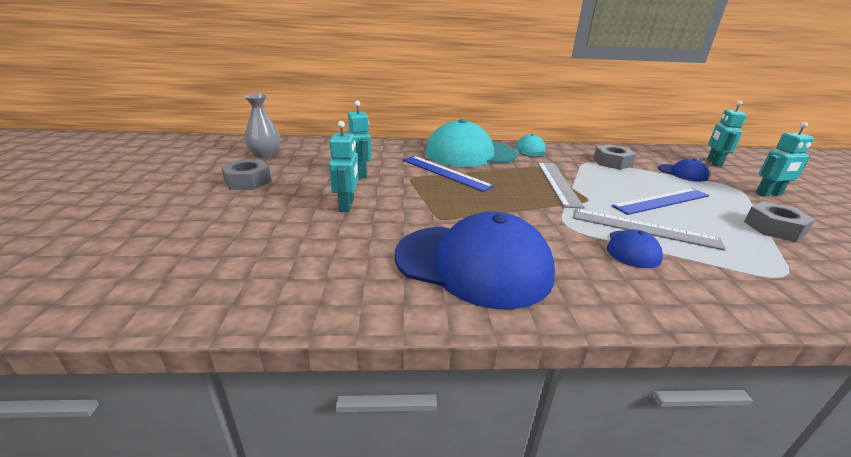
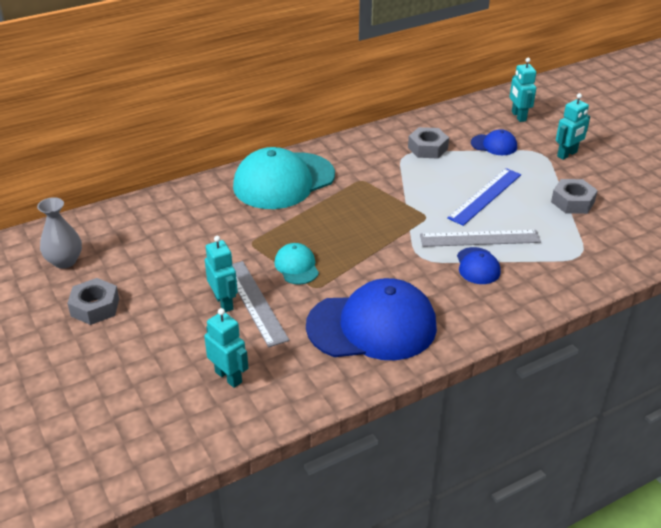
camera: 25 degrees left, 10 degrees up
(360, 174) = (198, 254): turquoise robot -> turquoise robot (229, 377)
(445, 172) = (279, 222): blue ruler -> none
(530, 150) = (341, 153): turquoise cap -> turquoise cap (296, 266)
(557, 183) = (391, 201): grey ruler -> grey ruler (254, 302)

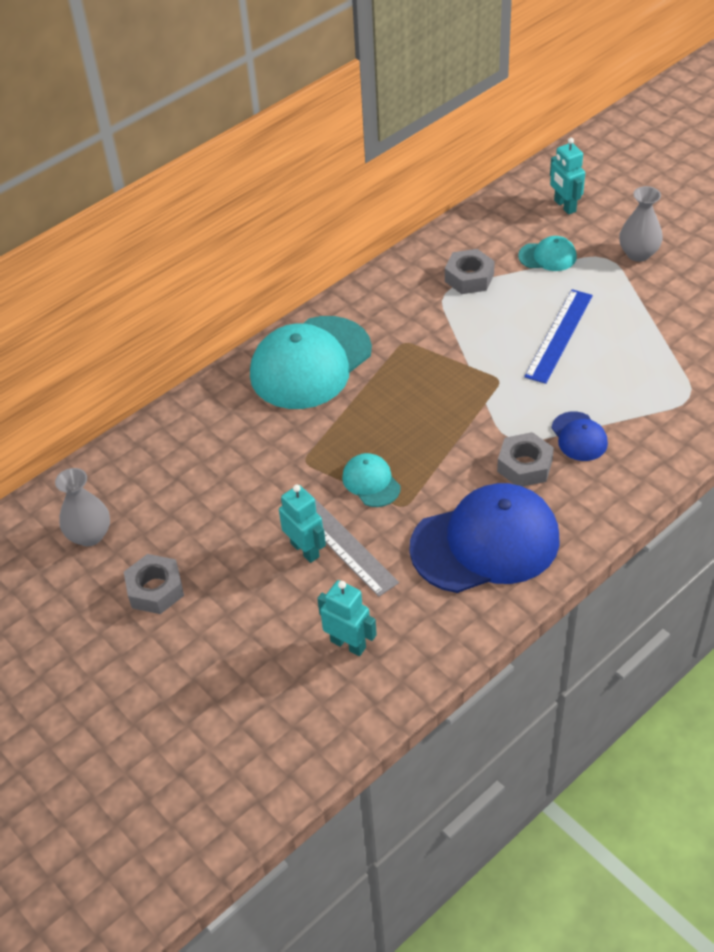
camera: 10 degrees left, 10 degrees up
(480, 238) = (570, 398): grey ruler -> none
(494, 145) = (547, 256): blue cap -> turquoise cap
(567, 154) = (638, 254): turquoise robot -> grey vase
(572, 202) = (662, 323): grey nut -> grey nut (524, 466)

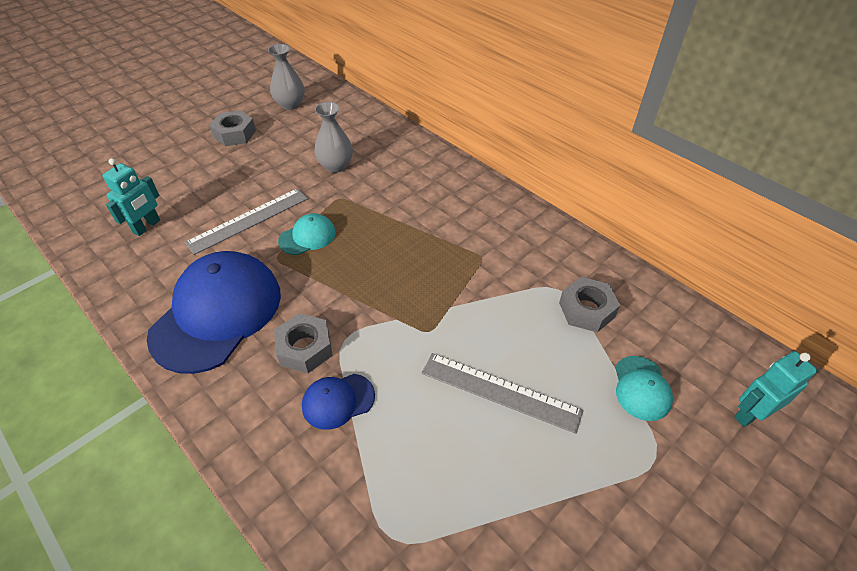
camera: 85 degrees right, 0 degrees up
(305, 550) = (246, 201): turquoise robot -> none
(310, 363) = (452, 197): turquoise cap -> none
(485, 543) = (217, 313): blue cap -> blue cap turned 135 degrees counterclockwise
(559, 335) = (500, 391): blue ruler -> grey ruler
(638, 254) = (675, 502): grey vase -> grey vase (336, 166)

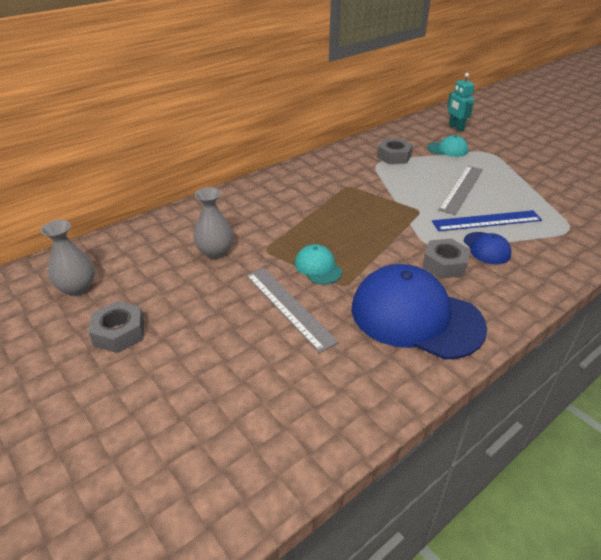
camera: 85 degrees left, 10 degrees down
(147, 226) = (287, 392): turquoise robot -> none
(408, 412) = (486, 221): none -> blue ruler

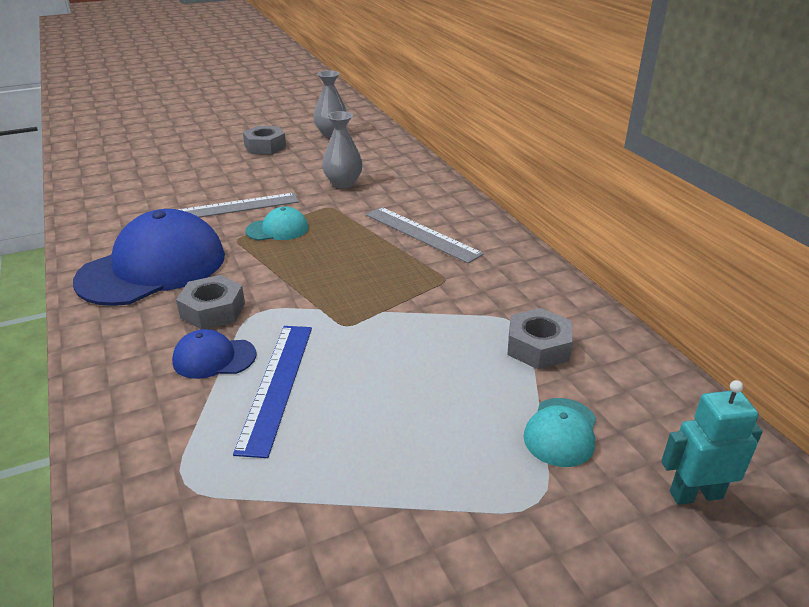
camera: 105 degrees right, 5 degrees down
(461, 189) = (388, 393): grey ruler -> grey ruler (421, 234)

